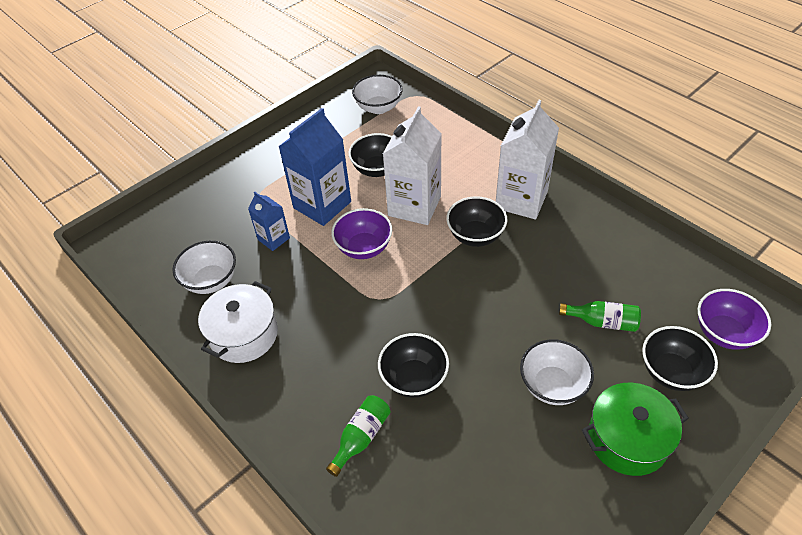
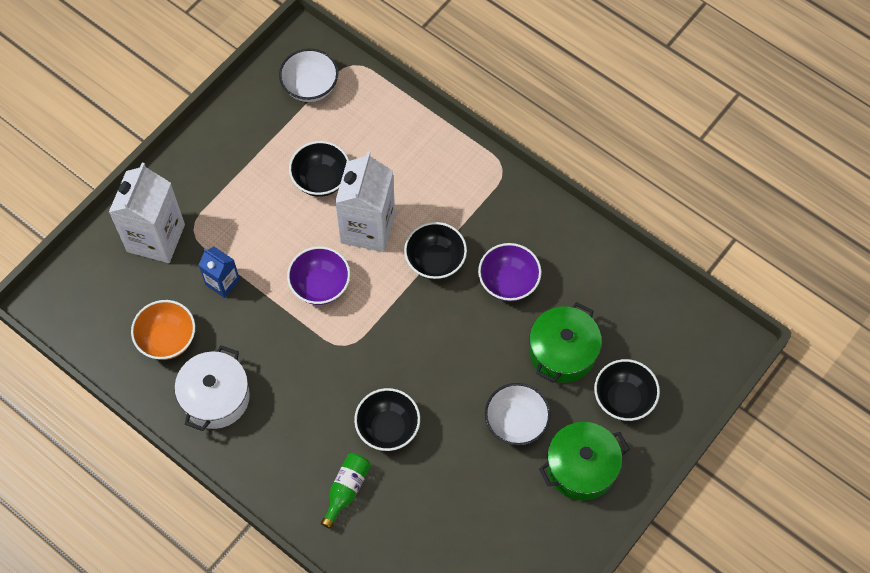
camera: 10 degrees left, 15 degrees up
(211, 281) = (167, 339): white bowl -> orange bowl
(322, 205) = (267, 234): blue carton -> none
(521, 200) = (481, 211): white carton -> white carton (156, 238)
(602, 322) = (562, 352): green bottle -> green pot
(724, 333) = (674, 354): purple bowl -> purple bowl (508, 282)

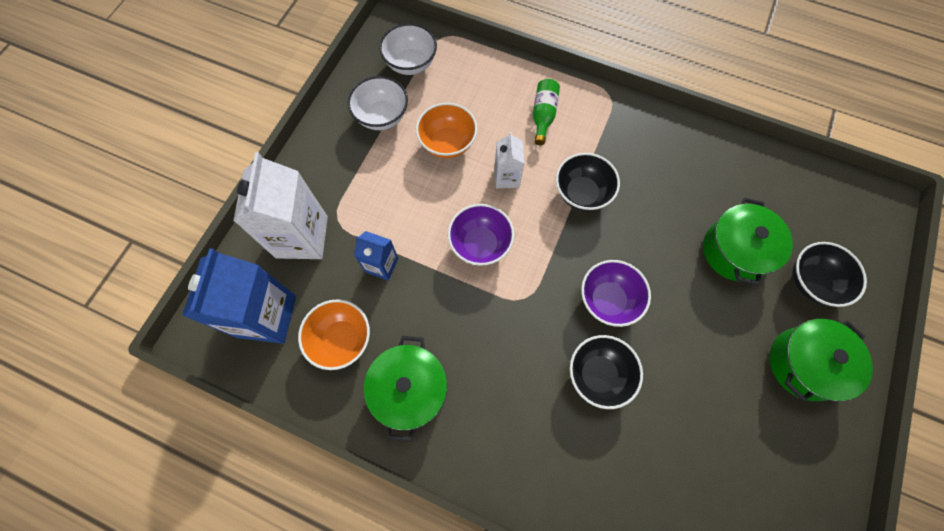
camera: 15 degrees left, 5 degrees up
(106, 302) = (266, 316): none -> blue carton
(216, 397) = (410, 389): white pot -> green pot
(321, 180) = (447, 143): black bowl -> orange bowl
(346, 490) = (580, 456): green bottle -> green bottle (543, 115)
(368, 228) = (507, 177): white carton -> white carton, size x0.53
(508, 282) = (657, 196): purple bowl -> purple bowl (608, 300)
(516, 423) = (721, 334): white bowl -> white bowl (382, 116)

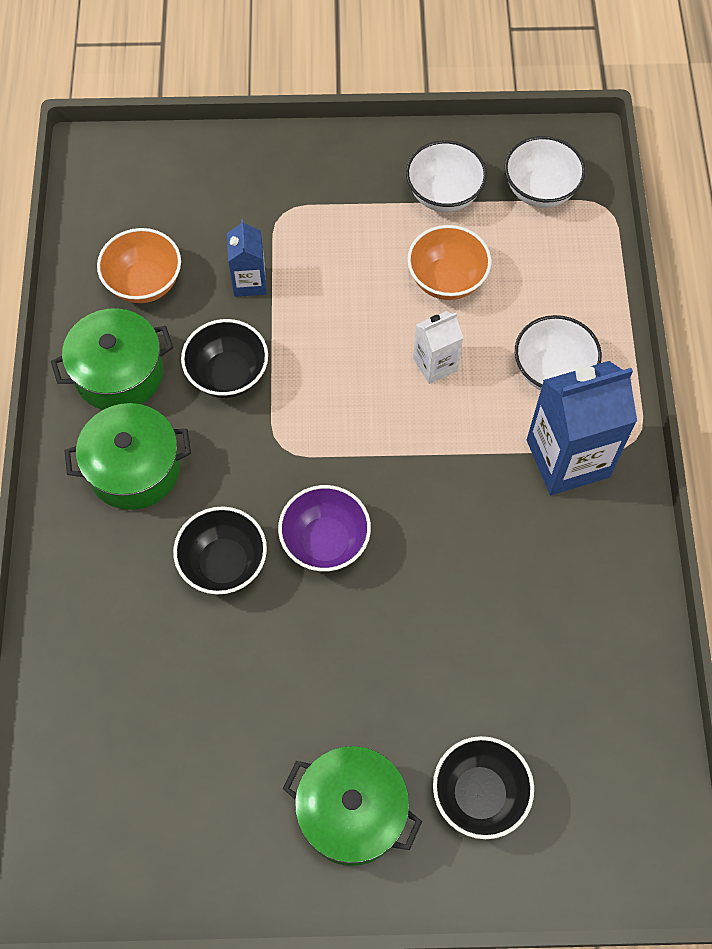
camera: 65 degrees right, 5 degrees down
(266, 316) = (137, 202): blue carton -> blue carton (568, 458)
(302, 237) = (244, 189): white carton -> none
(480, 244) = (327, 372): purple bowl -> none
(543, 115) = (552, 371): green bottle -> white bowl
(581, 193) = (459, 459): black bowl -> black bowl (228, 374)
(735, 251) = (475, 678): green pot -> green pot (134, 468)

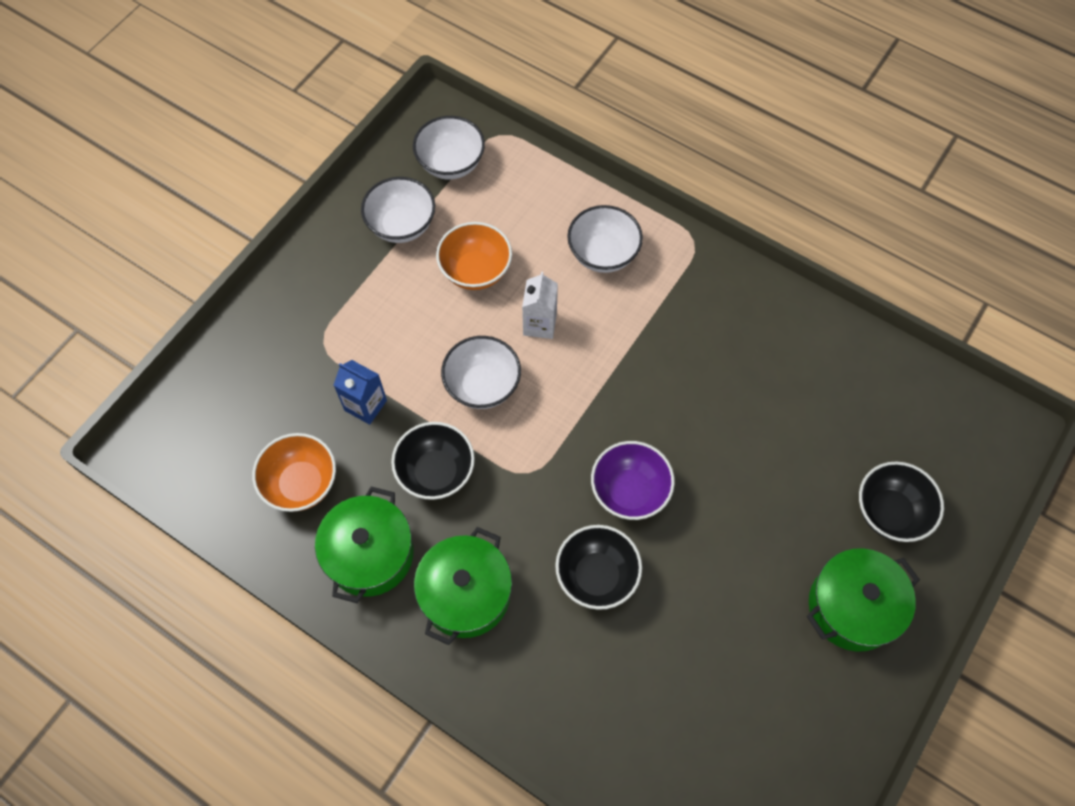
camera: 55 degrees left, 0 degrees up
(337, 358) = (482, 385): none -> white bowl
(568, 458) = (678, 290): blue carton -> none

